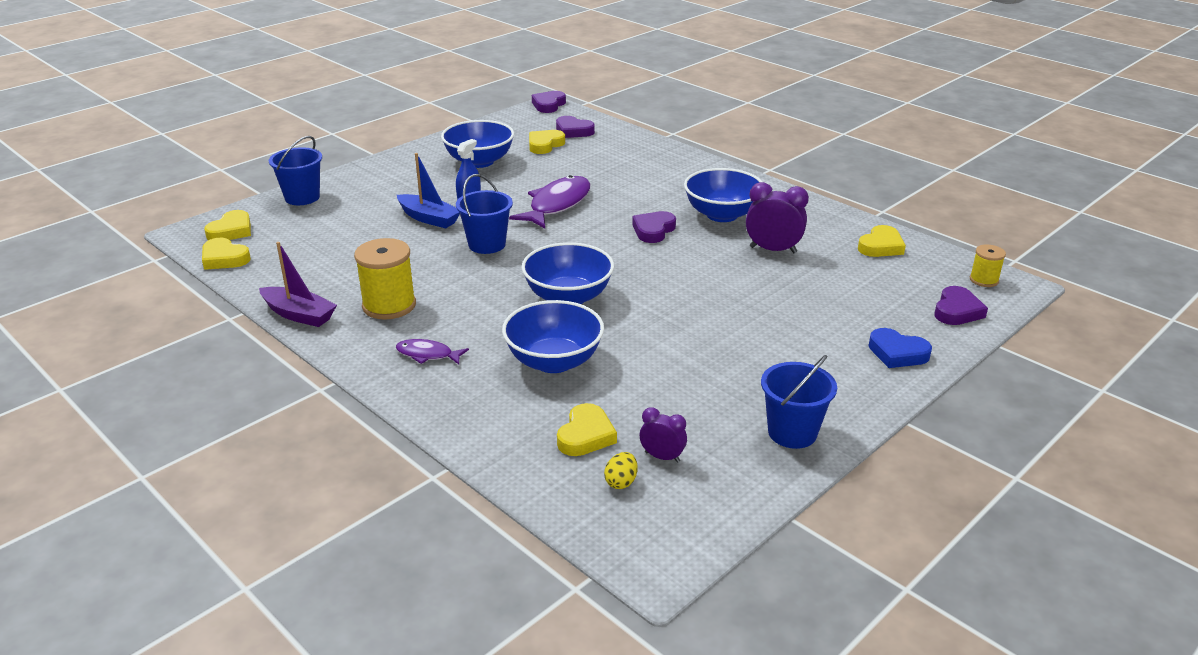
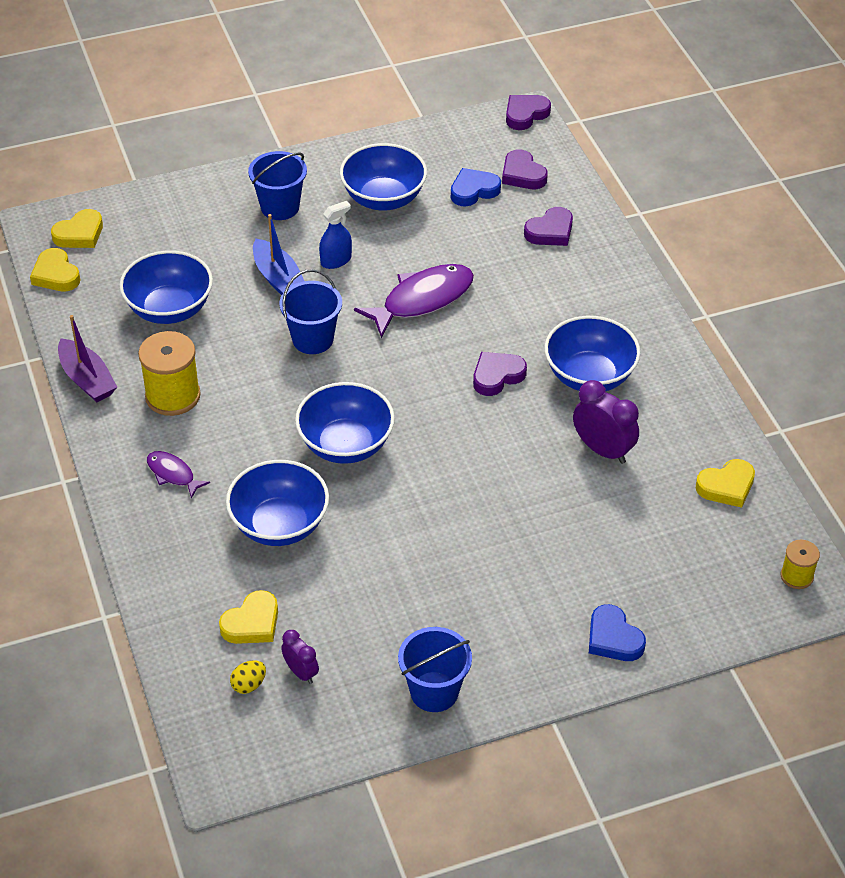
camera: 25 degrees right, 15 degrees up
(302, 197) = (170, 202): blue bucket -> blue bucket (280, 207)
(346, 255) = (169, 309): none -> blue bowl
(545, 145) = (473, 191): yellow heart -> blue heart
(957, 311) = (726, 607): purple heart -> purple heart (550, 231)

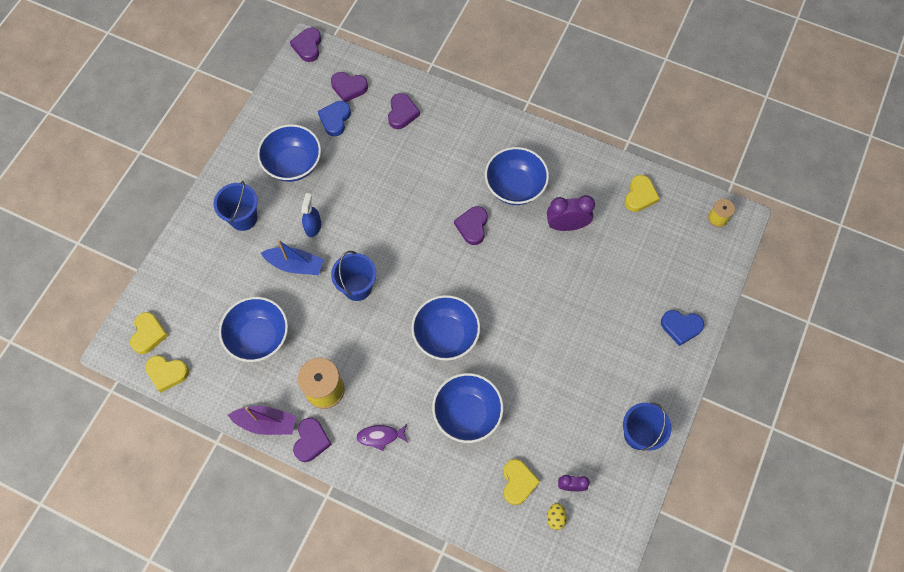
camera: 45 degrees left, 20 degrees up
(107, 425) = (311, 441): none -> purple heart
(422, 300) = (385, 212): purple fish -> none

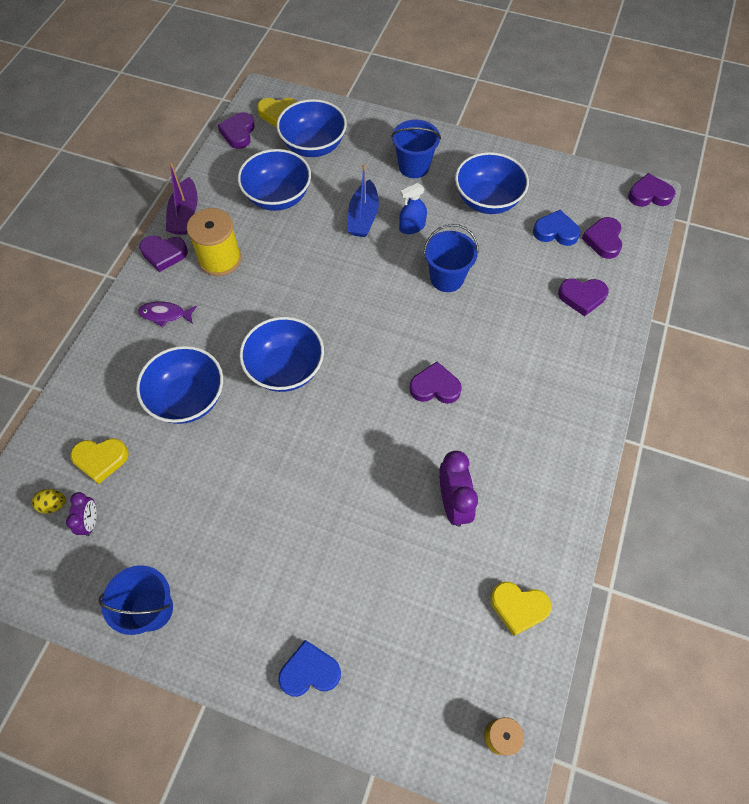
camera: 85 degrees right, 5 degrees down
(167, 373) = (238, 133): yellow heart -> purple heart
(313, 226) = (412, 227): blue spray bottle -> blue spray bottle turned 150 degrees clockwise
(357, 287) = (341, 275): blue bucket -> blue bucket (447, 278)
(380, 436) = (165, 315): purple fish -> purple fish turned 75 degrees counterclockwise
(515, 187) = (501, 434): blue bowl -> blue bowl (313, 146)
(681, 327) = (309, 671): blue heart -> blue heart turned 75 degrees clockwise

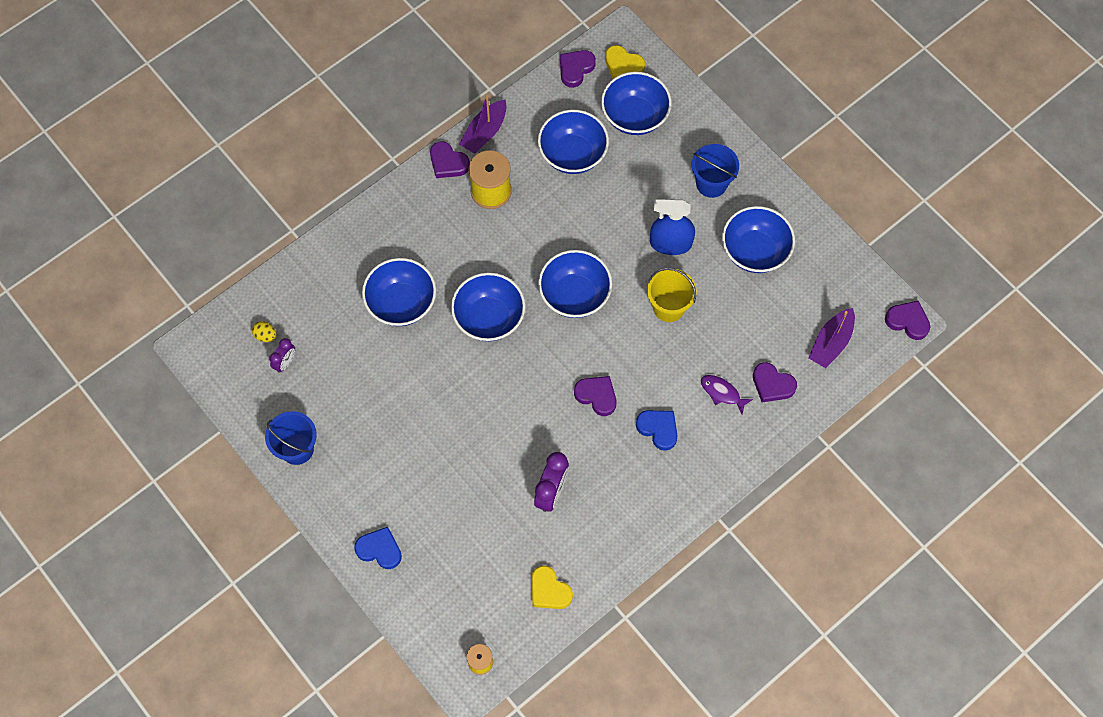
camera: 30 degrees right, 5 degrees up
(101, 459) = (314, 318): yellow heart -> none
(165, 315) = (421, 221): purple fish -> purple fish (722, 393)
(355, 309) = (574, 295): none -> blue bowl
(363, 217) = (634, 212): blue boat -> none
(412, 227) = (670, 243): blue spray bottle -> blue spray bottle, size x1.55
(447, 278) = (668, 307): blue bucket -> yellow bucket
(555, 231) = (794, 313): blue heart -> blue heart (658, 429)
(603, 240) = (831, 343): purple heart -> purple boat

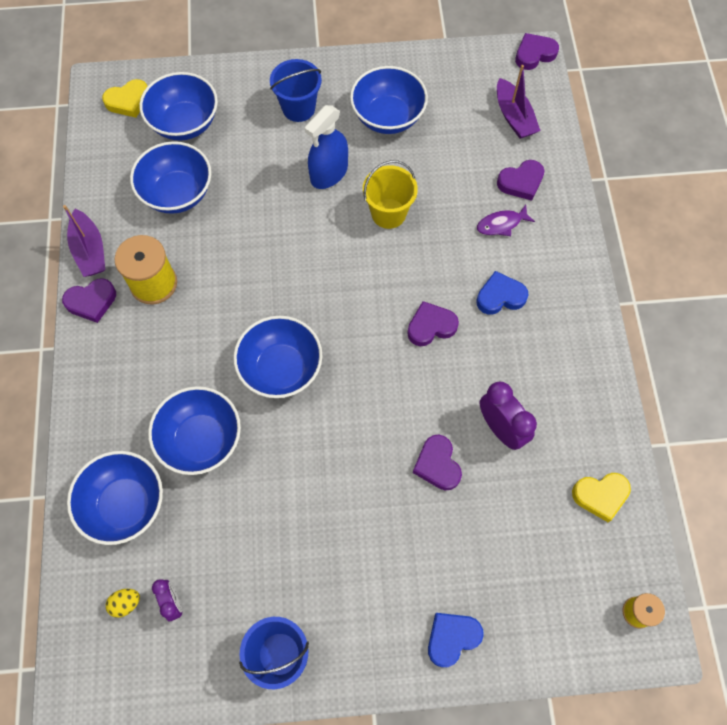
camera: 55 degrees left, 0 degrees up
(574, 295) = (317, 280): blue bowl -> blue bowl (125, 504)
(575, 69) = (97, 138): purple heart -> purple heart (437, 464)

